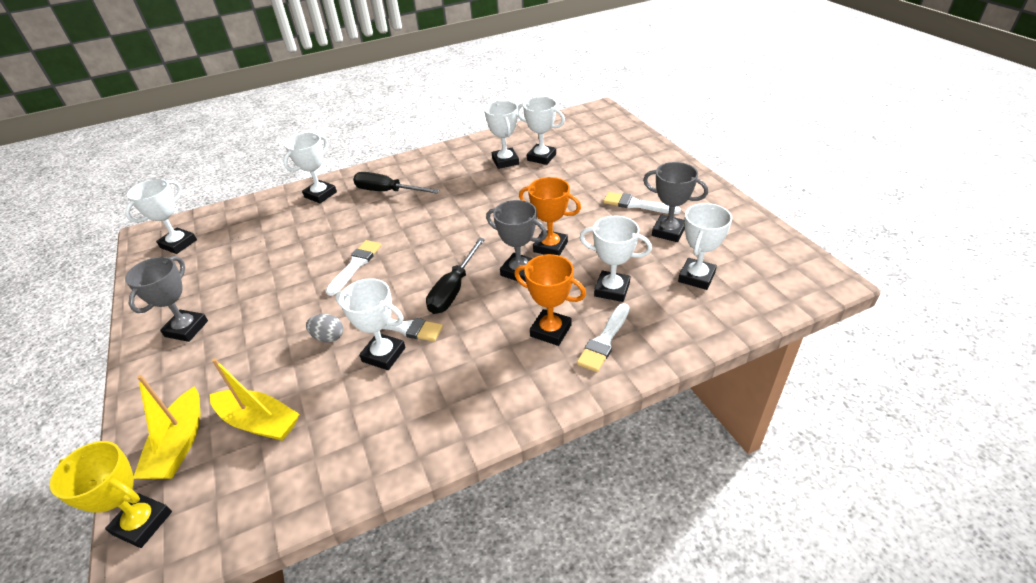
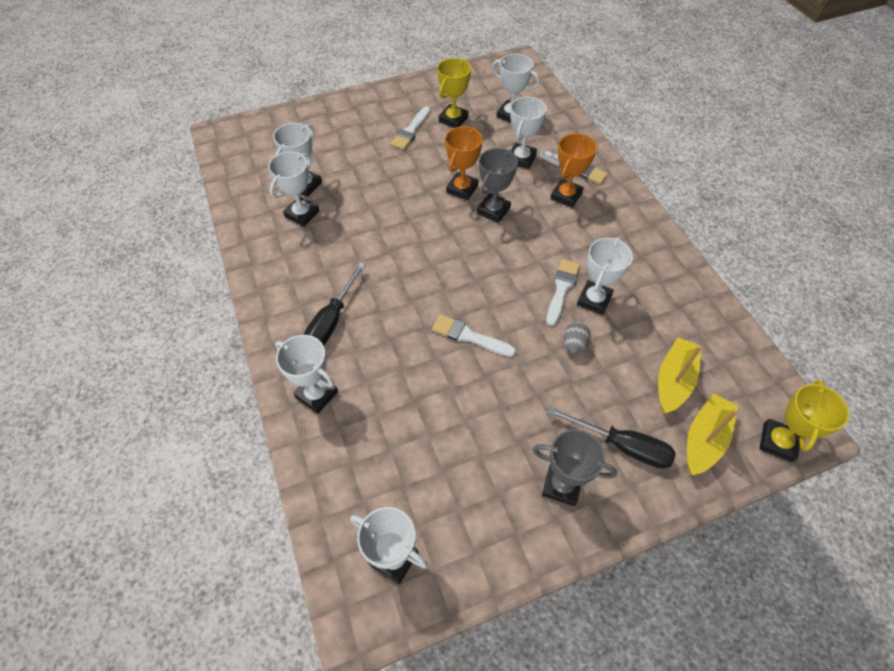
camera: 90 degrees left, 15 degrees up
(179, 444) = (704, 439): yellow boat -> yellow boat turned 60 degrees counterclockwise
(453, 289) = (514, 255): black screwdriver -> black screwdriver (622, 445)
(505, 161) = (302, 214): white trophy -> white trophy turned 45 degrees counterclockwise
(668, 232) = (453, 119): grey trophy -> yellow trophy

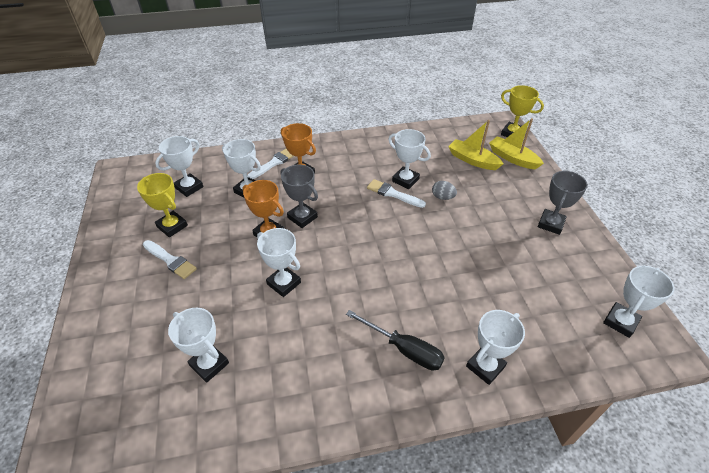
camera: 80 degrees left, 10 degrees down
(302, 214) = (254, 369): white trophy -> white trophy (284, 283)
(469, 336) = (430, 252): white brush -> none
(622, 445) = (520, 191): black screwdriver -> none

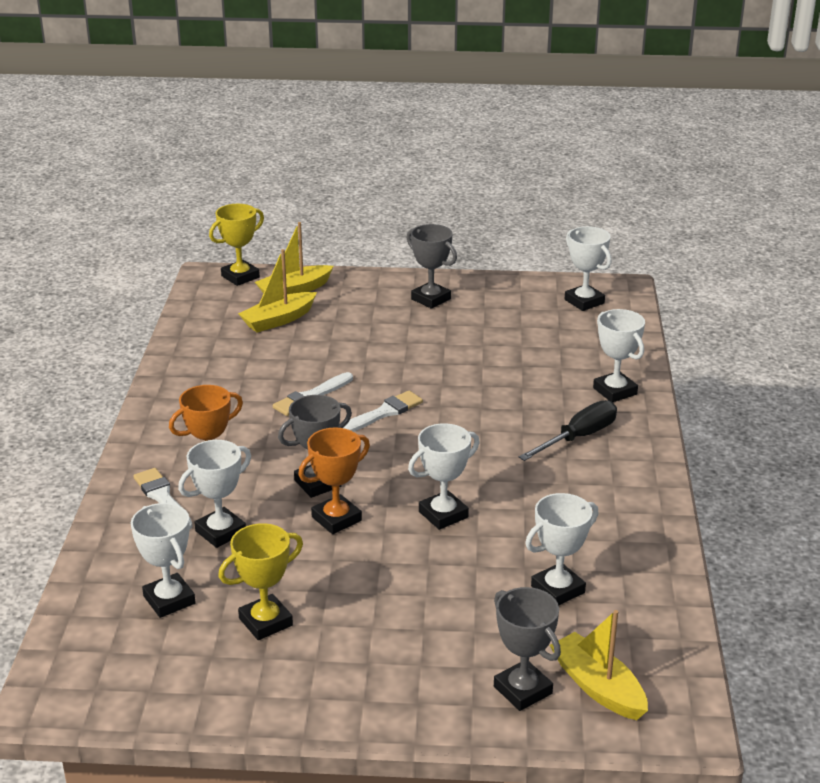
camera: 75 degrees left, 15 degrees down
(103, 406) = (598, 687): none -> yellow boat
(105, 360) = (522, 690): none -> grey trophy
(170, 260) = (348, 624): white brush -> white brush (383, 413)
(405, 180) = (287, 381): white trophy -> none
(442, 197) = (341, 359): grey egg -> none

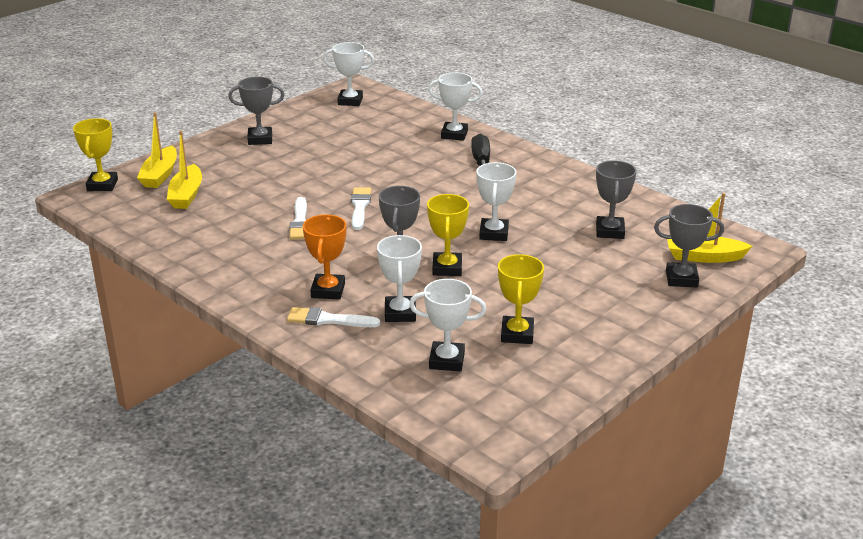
camera: 50 degrees left, 0 degrees up
(336, 519) = (447, 268): orange trophy -> yellow trophy
(557, 589) = (610, 231): white trophy -> grey trophy

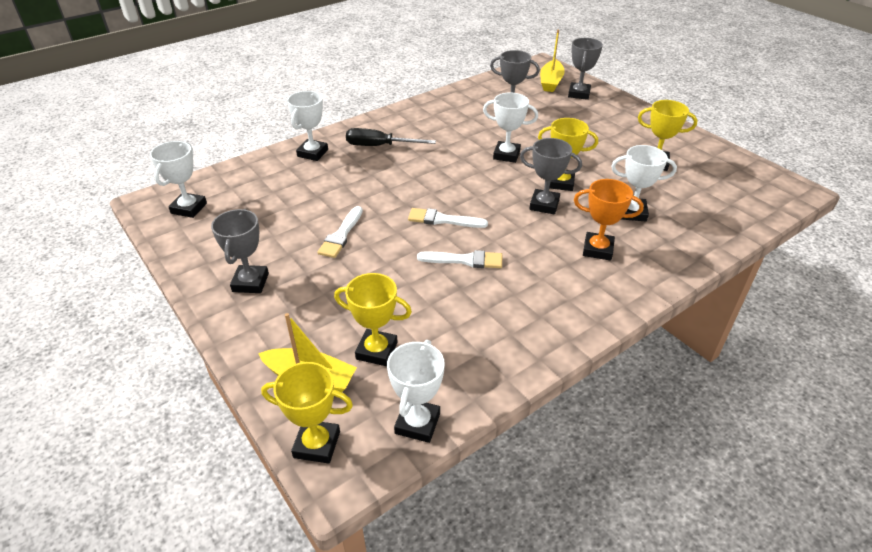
camera: 80 degrees left, 10 degrees up
(186, 195) = (376, 351): yellow boat -> yellow trophy
(328, 320) = (646, 252): white brush -> white brush (341, 235)
(447, 360) = (696, 197): white trophy -> white trophy (417, 423)

